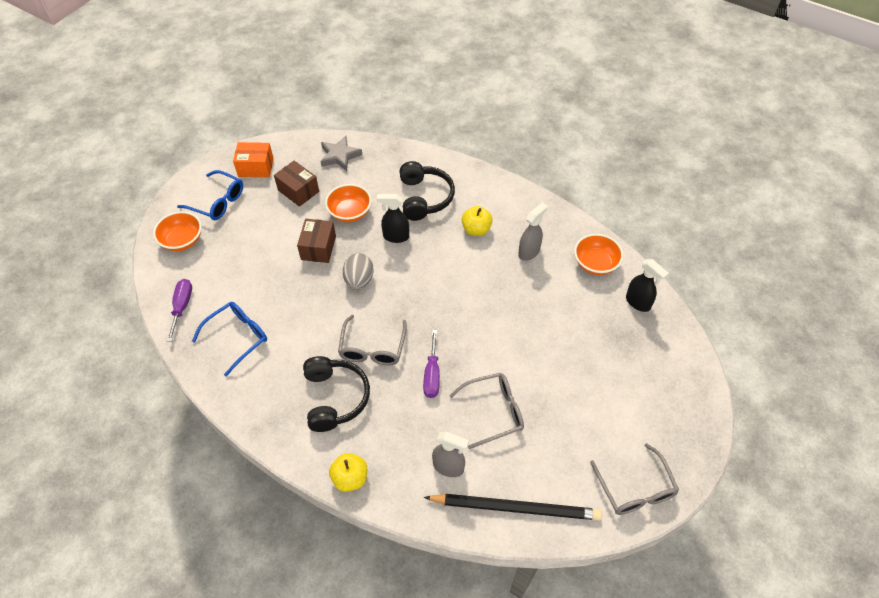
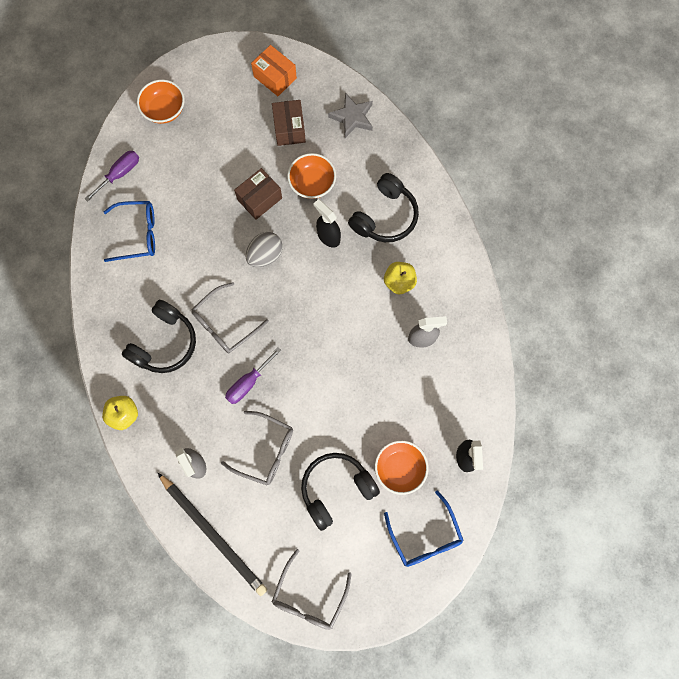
camera: 40 degrees right, 20 degrees up
(217, 202) = (218, 91): blue glasses -> blue glasses (425, 536)
(573, 395) = (336, 489): none -> black headphones
(595, 264) = (466, 394): orange bowl -> orange bowl (400, 468)

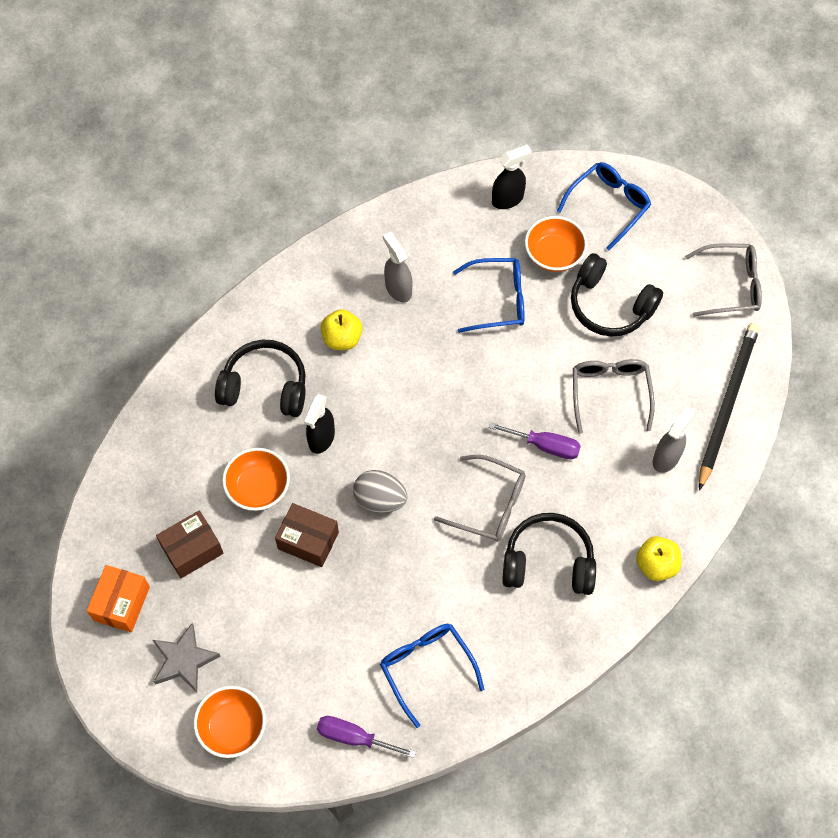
camera: 115 degrees left, 10 degrees down
(352, 117) = (143, 480): grey star -> grey star (184, 660)
(380, 406) = (498, 300): none -> blue glasses

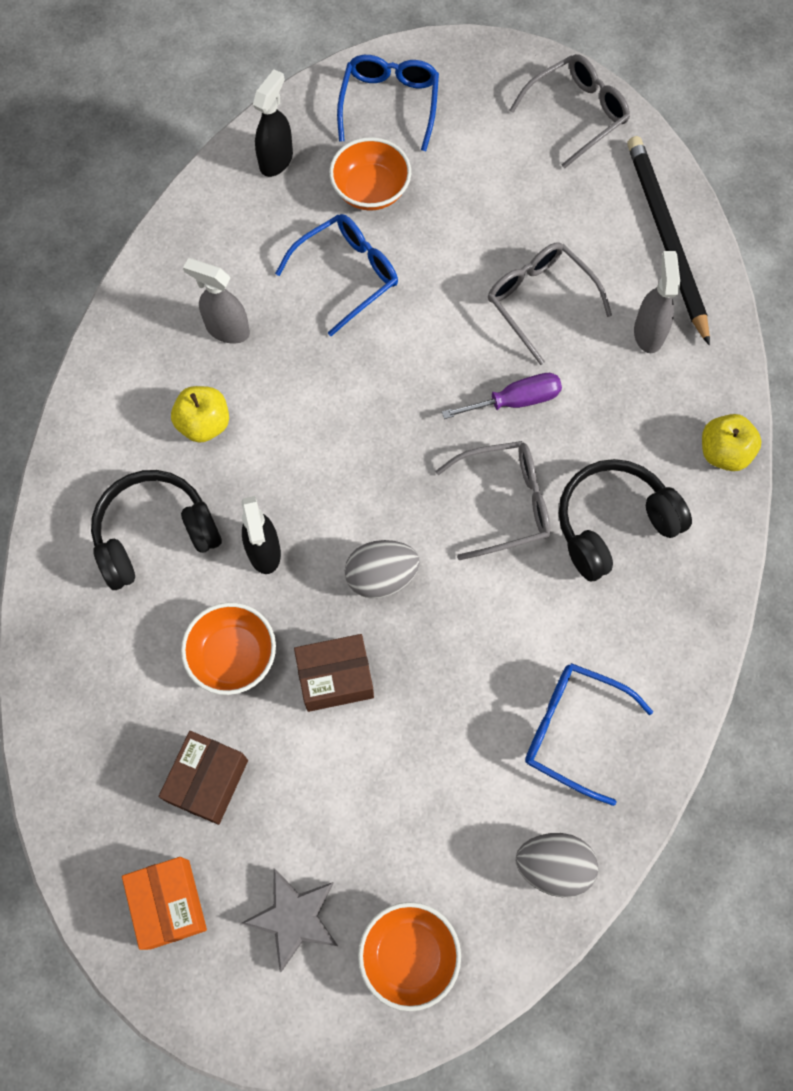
camera: 35 degrees left, 5 degrees up
(354, 737) = (553, 866): purple screwdriver -> grey egg
(610, 306) = (470, 209): black headphones -> none

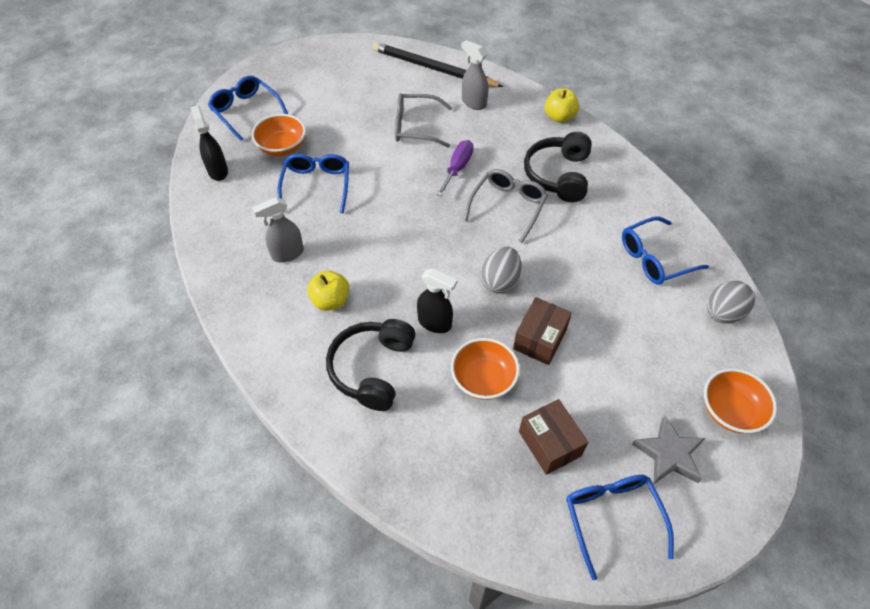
camera: 50 degrees left, 15 degrees down
(169, 904) = (612, 518): orange box -> blue glasses
(577, 114) = (336, 56): grey glasses -> none

